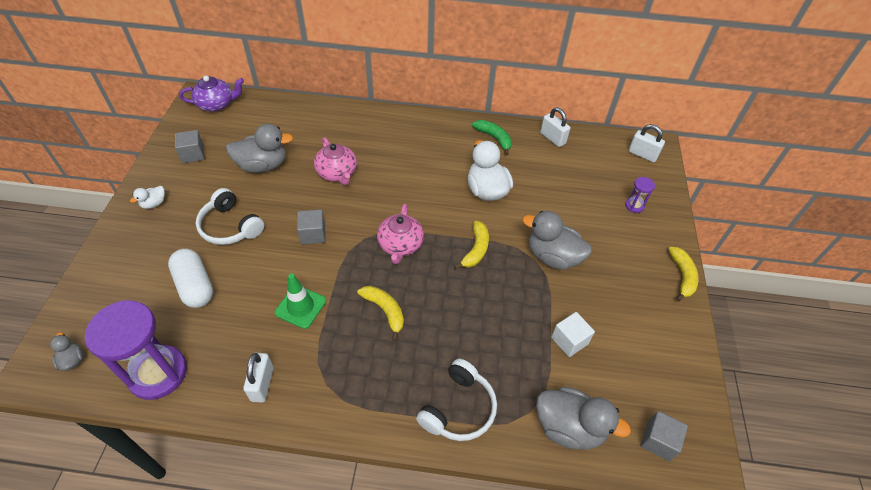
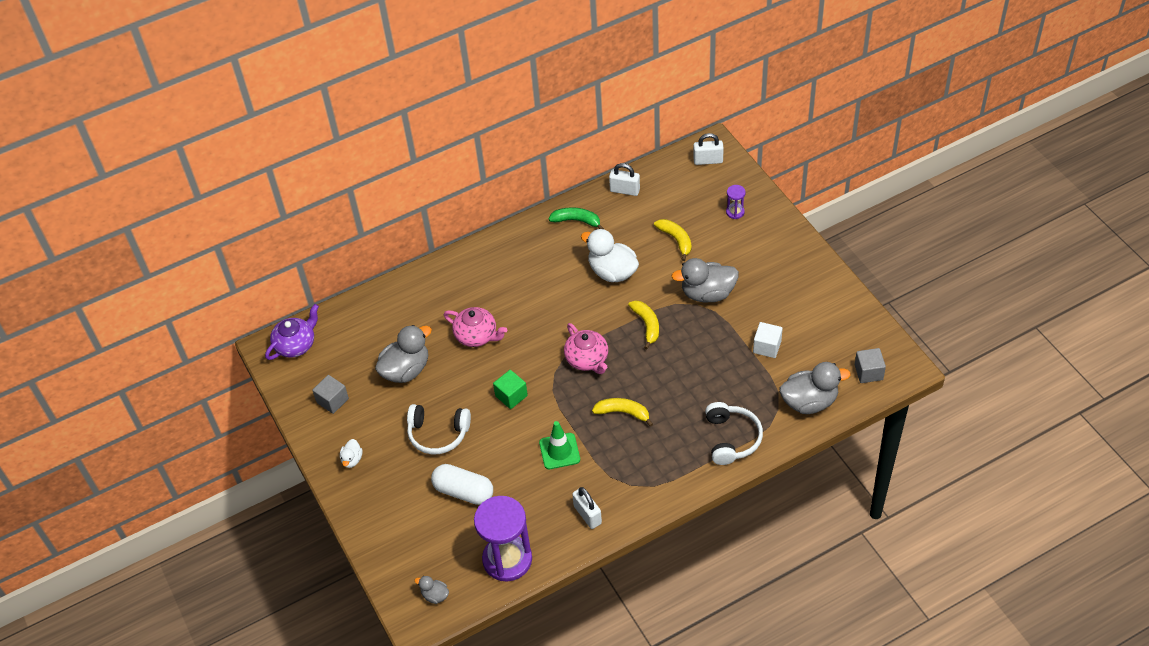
camera: 30 degrees left, 0 degrees up
(313, 234) = (511, 396): grey cube -> green cube
(682, 276) = (808, 248): yellow banana -> yellow banana (676, 240)

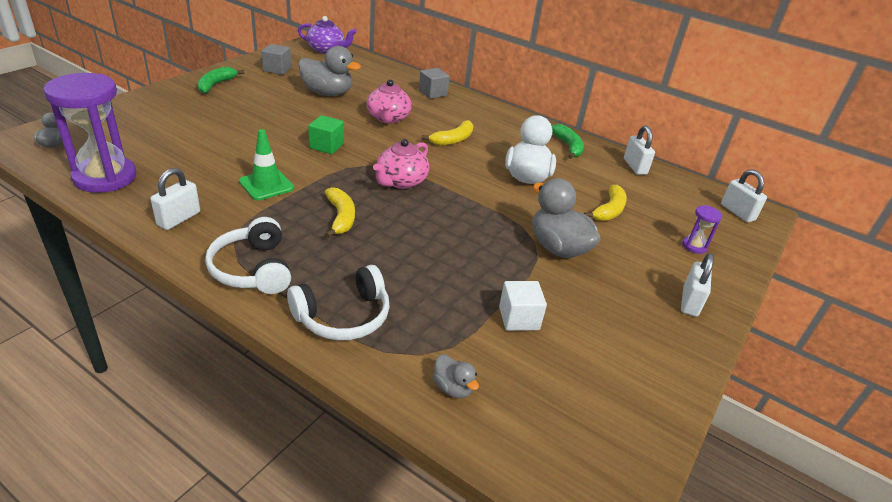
camera: 55 degrees right, 15 degrees down
(352, 459) = (216, 85): white duck -> green banana
(438, 434) = (261, 117): white headphones -> white headphones (253, 269)
(463, 491) = (193, 139): white capsule -> none
(647, 325) = (476, 212): yellow banana -> yellow banana (453, 140)
(786, 248) = (690, 302): none -> white padlock
(809, 402) = (453, 388): grey duck -> grey duck, size x0.48
(868, 372) = (558, 454): grey cube -> grey cube (433, 93)

